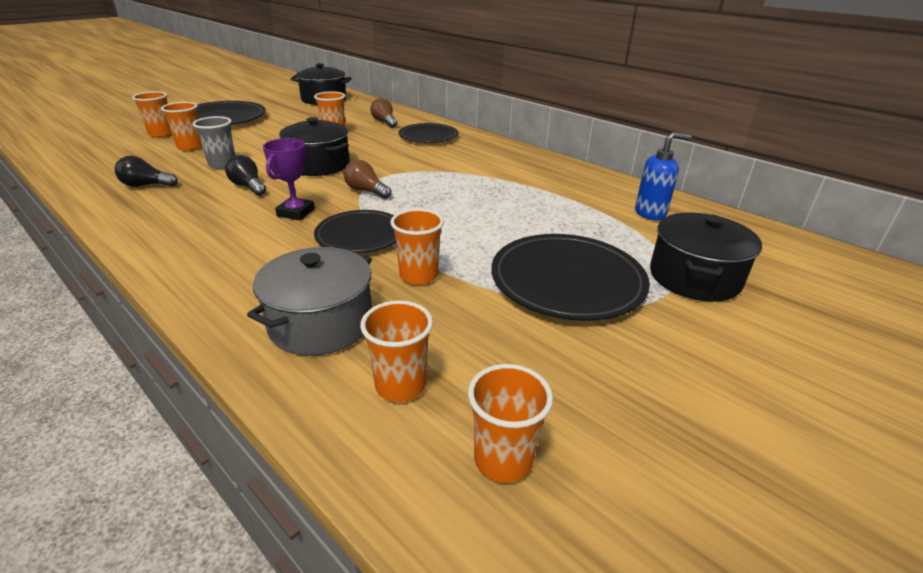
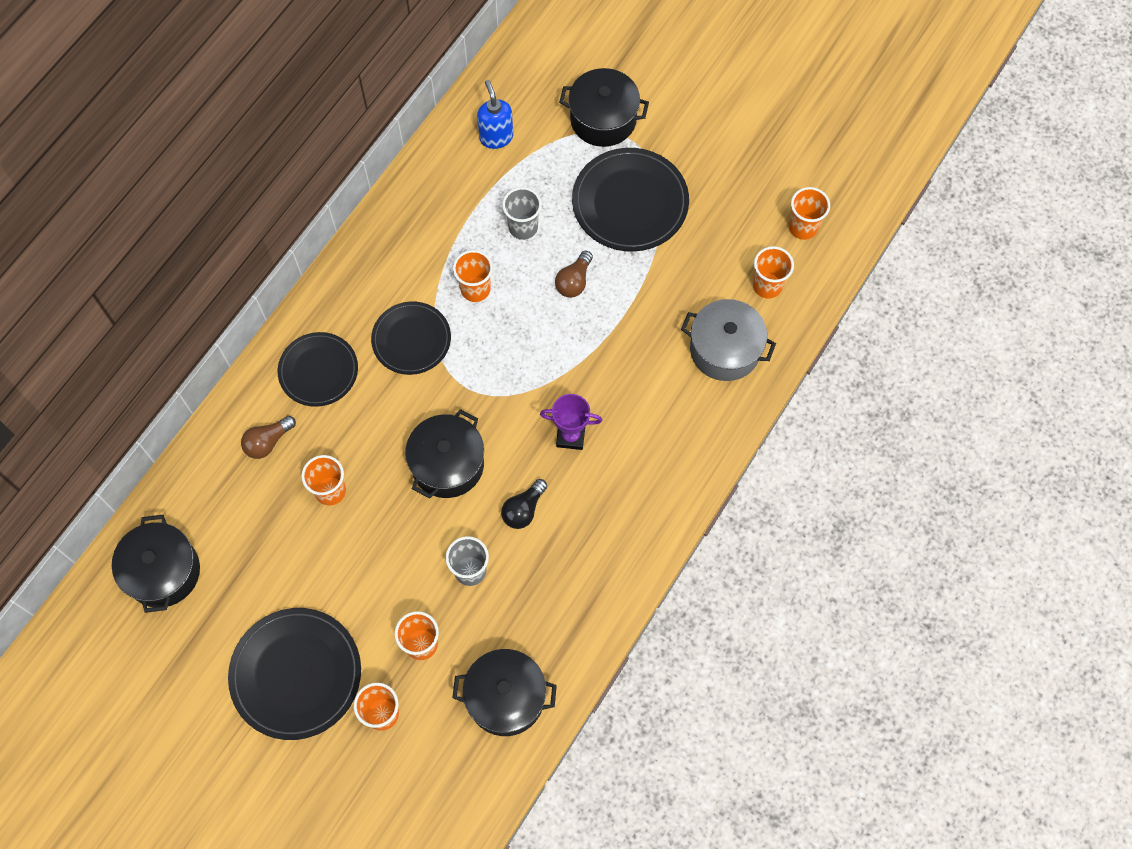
camera: 100 degrees left, 35 degrees up
(107, 166) = (506, 697): none -> black pot
(146, 185) = (545, 615): black light bulb -> none
(360, 235) = (599, 365): black plate -> black plate (411, 339)
(366, 191) = (506, 390): brown light bulb -> brown light bulb (574, 281)
(418, 276) = (651, 303): orange cup -> orange cup (475, 289)
(539, 215) = (523, 227): none -> grey cup

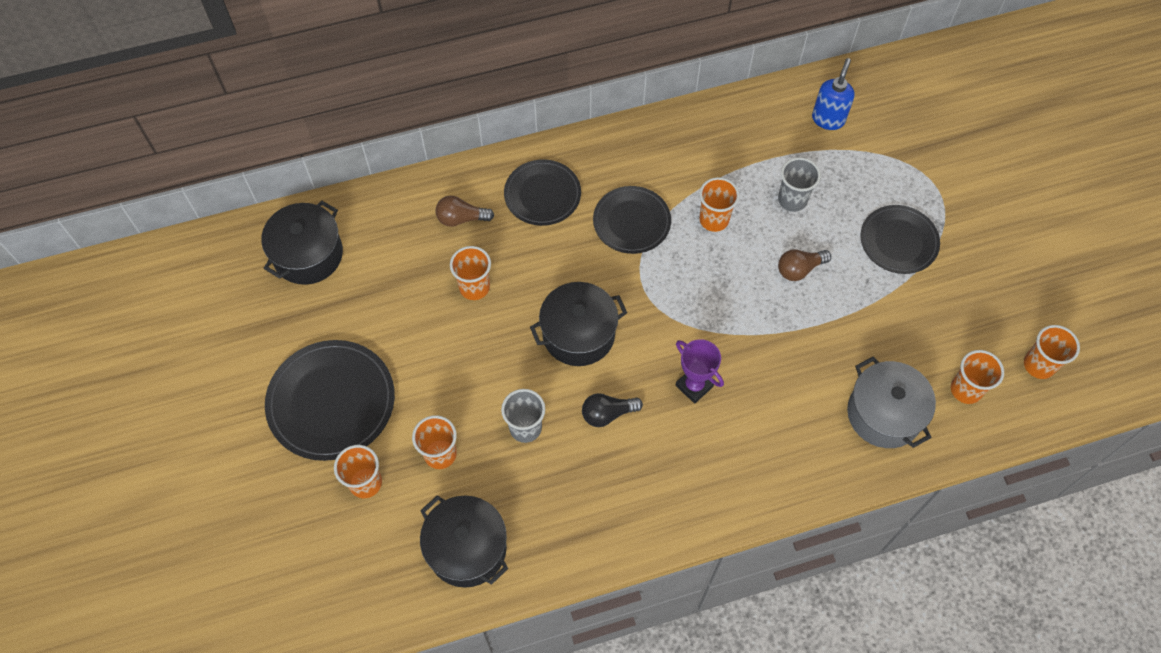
camera: 40 degrees right, 5 degrees down
(603, 119) = (929, 163): black pot -> none
(630, 202) = (898, 241): black plate -> black plate, size x0.66

